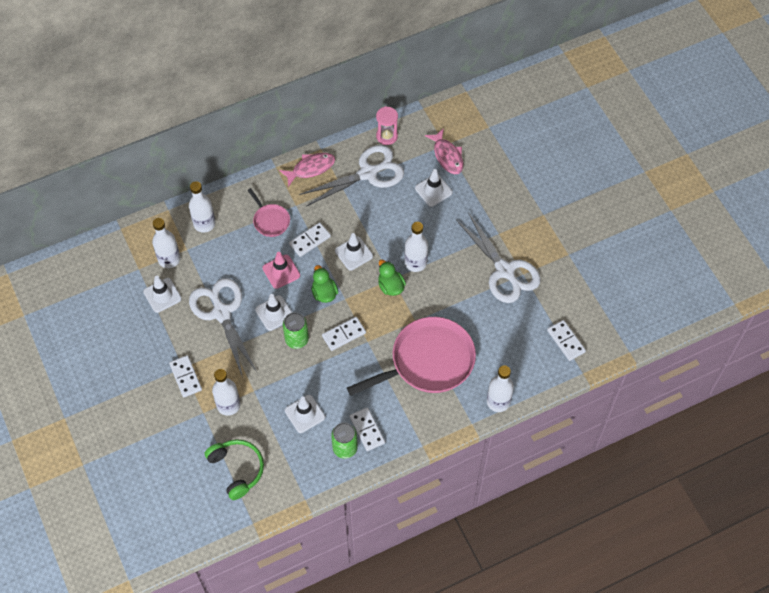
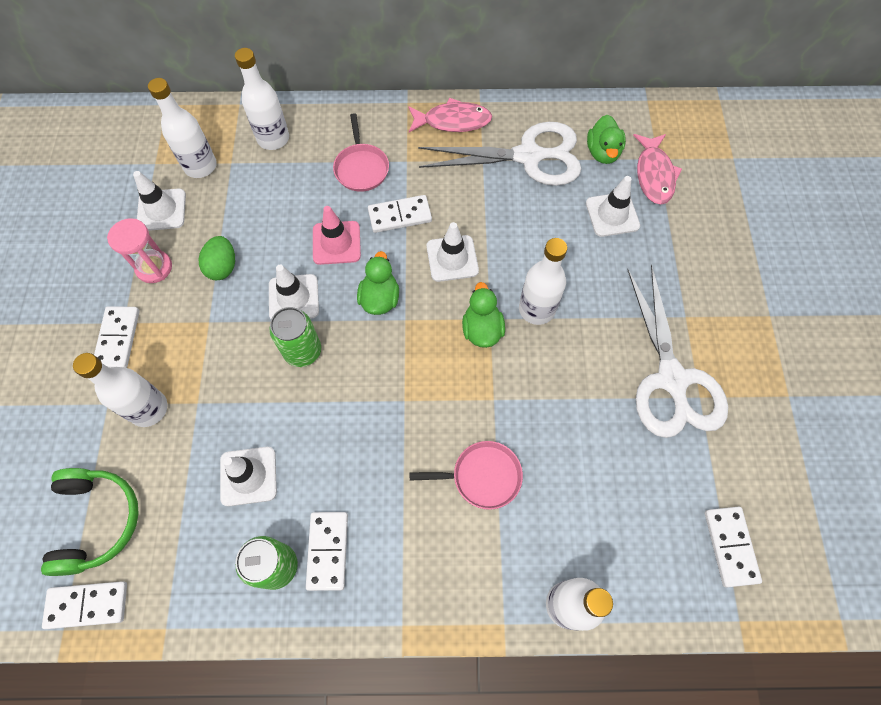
camera: 25 degrees right, 5 degrees up
(221, 313) = (222, 267): white scissors -> green egg
(344, 334) = (375, 374): white domino -> white domino (87, 605)
(387, 136) = (579, 118): pink hourglass -> pink hourglass (154, 268)
(411, 153) = (602, 152): none -> green duck
(428, 361) = (482, 476): pink pan -> pink pan, size x0.47

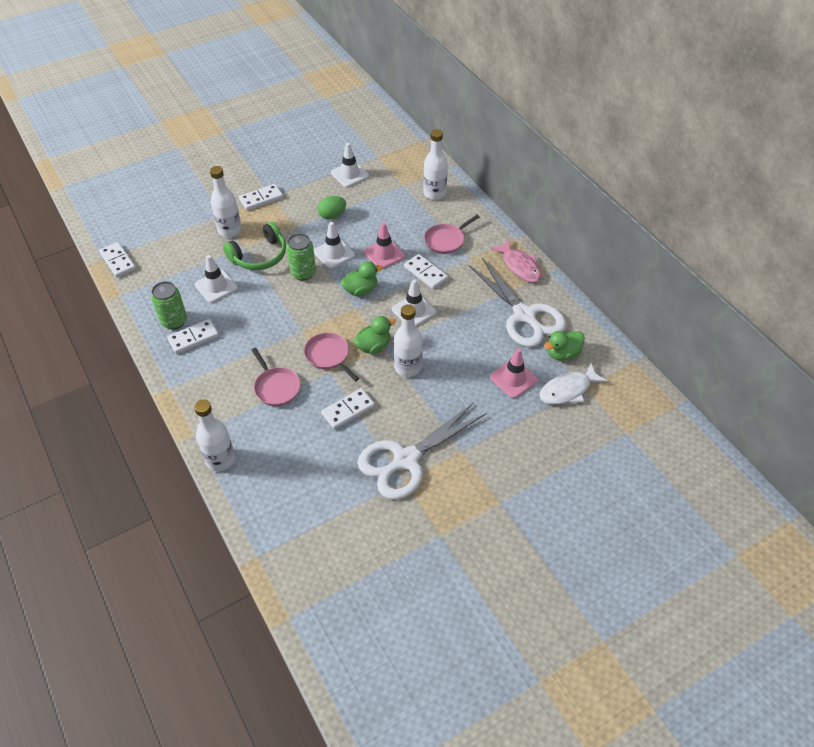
camera: 60 degrees right, 15 degrees down
(97, 521) = (160, 243): green headphones -> green headphones (259, 256)
(154, 268) = (312, 190): pink hourglass -> none
(200, 166) = (390, 174): white bottle -> none
(466, 388) = (328, 356): none -> pink pan
(612, 214) = (513, 379): white traffic cone -> pink traffic cone
(654, 175) = (568, 390): pink fish -> white fish
(730, 546) = (305, 534): white domino -> white domino (348, 410)

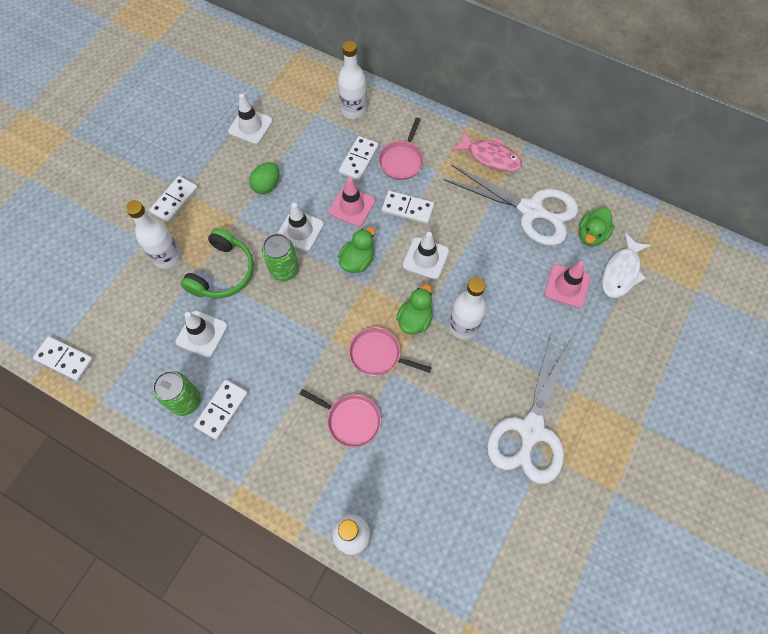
camera: 30 degrees left, 15 degrees up
(348, 410) = (440, 406): white domino -> white domino (359, 160)

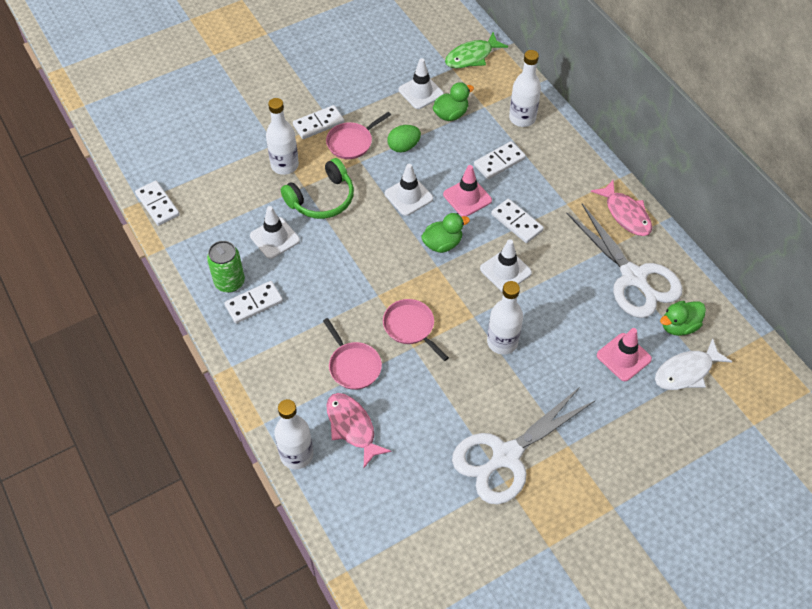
camera: 30 degrees right, 10 degrees down
(275, 72) = (472, 56): none -> green fish
(284, 270) = (374, 221): green can -> none
(386, 480) = (352, 427): none -> pink fish
(402, 161) = (538, 180): pink pan -> pink pan (351, 142)
(415, 319) = (461, 315): green duck -> green duck (451, 114)

